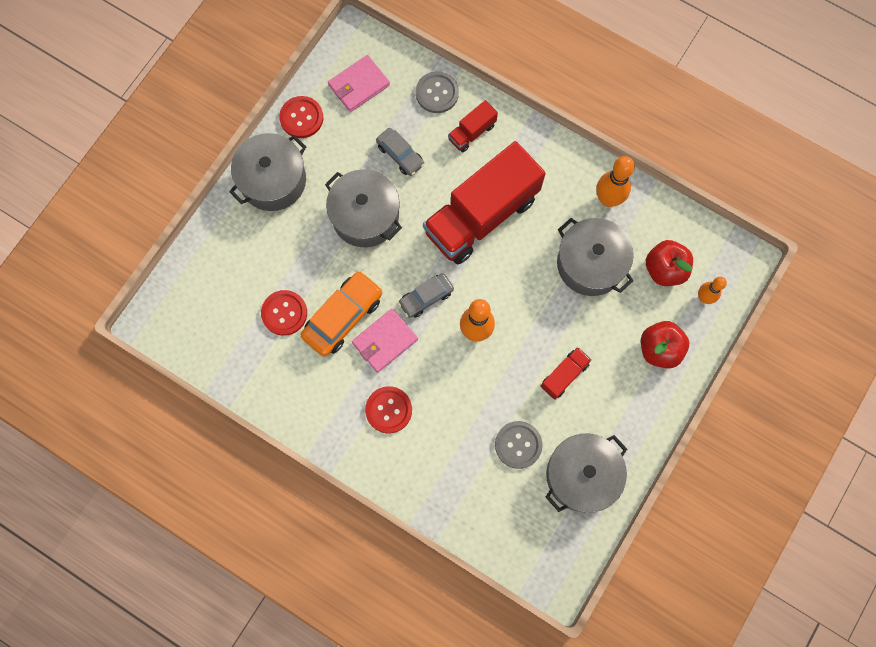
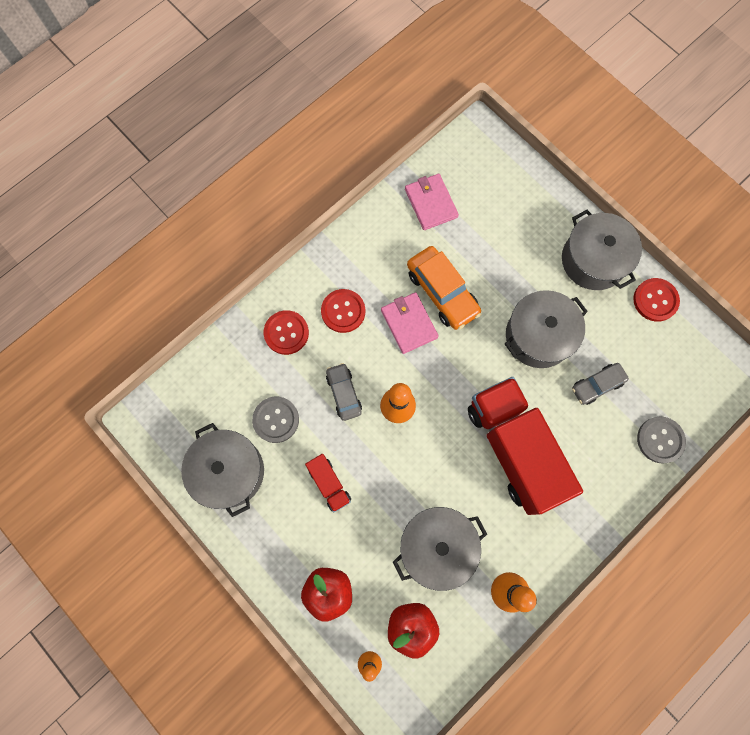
camera: 105 degrees right, 0 degrees up
(284, 313) = (458, 242): red button -> red button (286, 333)
(359, 85) = (682, 363): pink wallet -> pink wallet (431, 203)
(426, 297) = (442, 372): grey car -> grey car (344, 393)
(472, 132) = (608, 464): red truck -> none

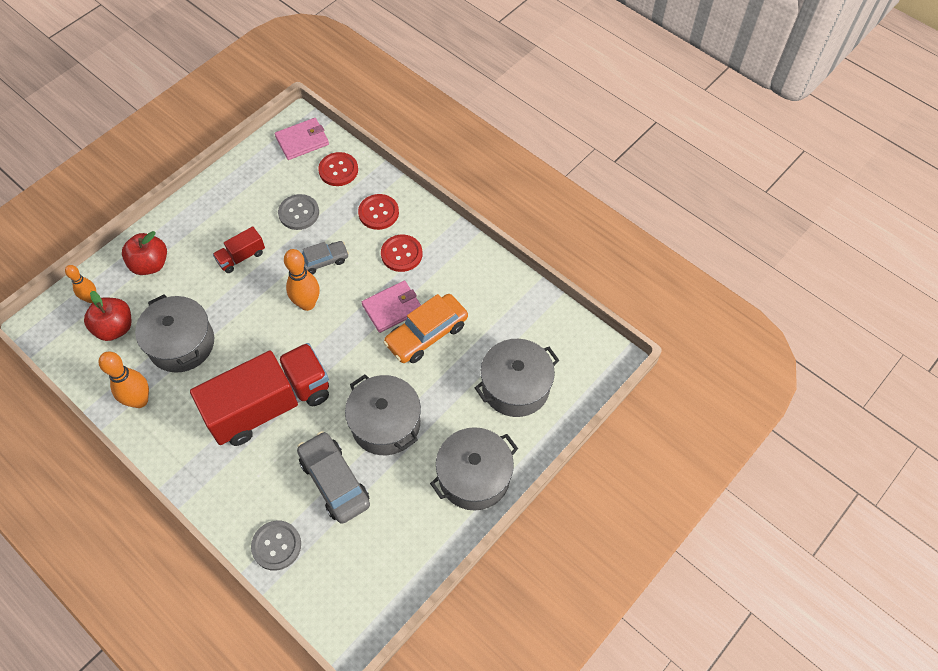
camera: 85 degrees right, 15 degrees down
(229, 471) = (254, 185): grey pot -> grey pot (515, 386)
(431, 203) = (521, 319): pink wallet -> pink wallet (302, 141)
(597, 385) = (335, 481): grey car -> grey car, size x1.62
(655, 300) = (432, 542): red button -> red button (338, 170)

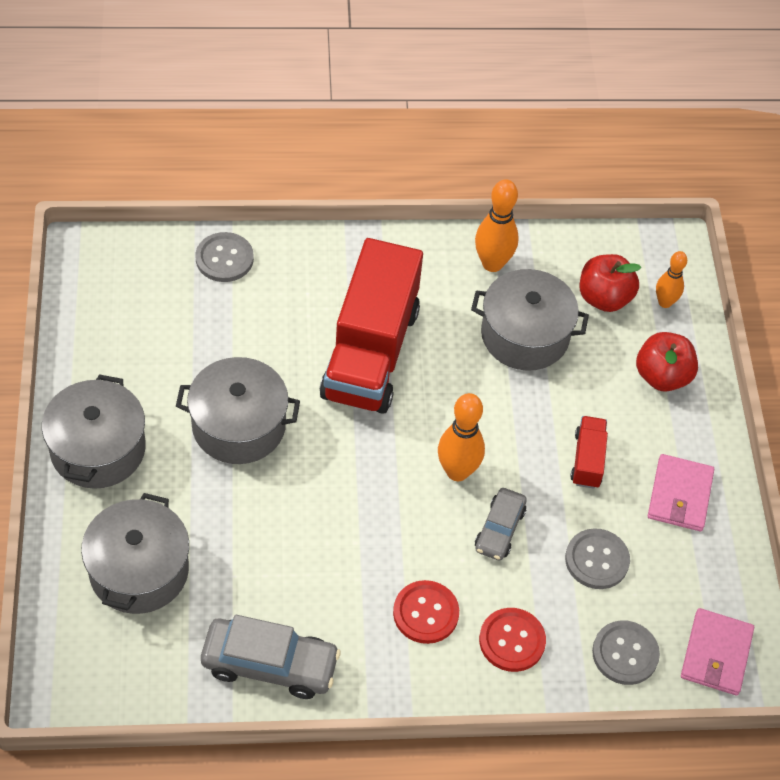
camera: 130 degrees right, 5 degrees down
(335, 481) = (231, 341): grey car -> grey car (270, 664)
(338, 170) = (625, 653): red button -> grey button
(392, 308) = (364, 543): pink wallet -> pink wallet (679, 495)
(426, 334) = (295, 546): orange car -> none

